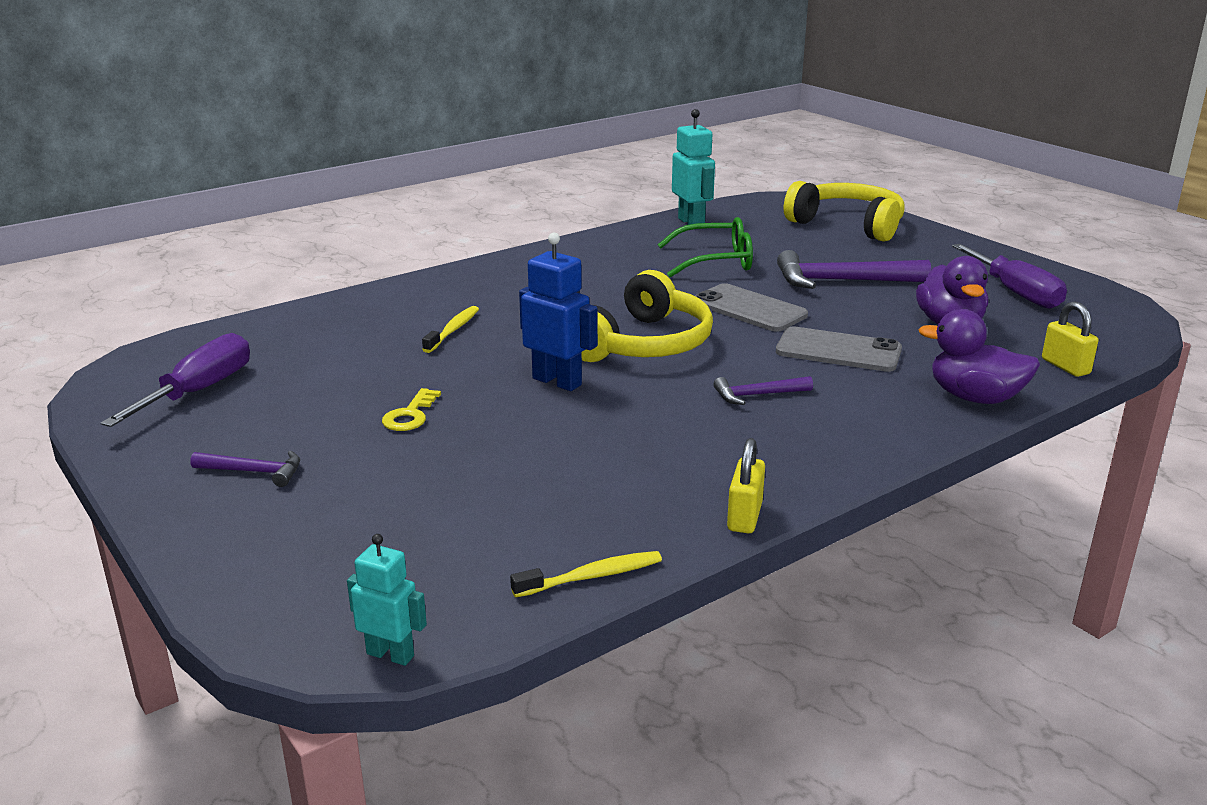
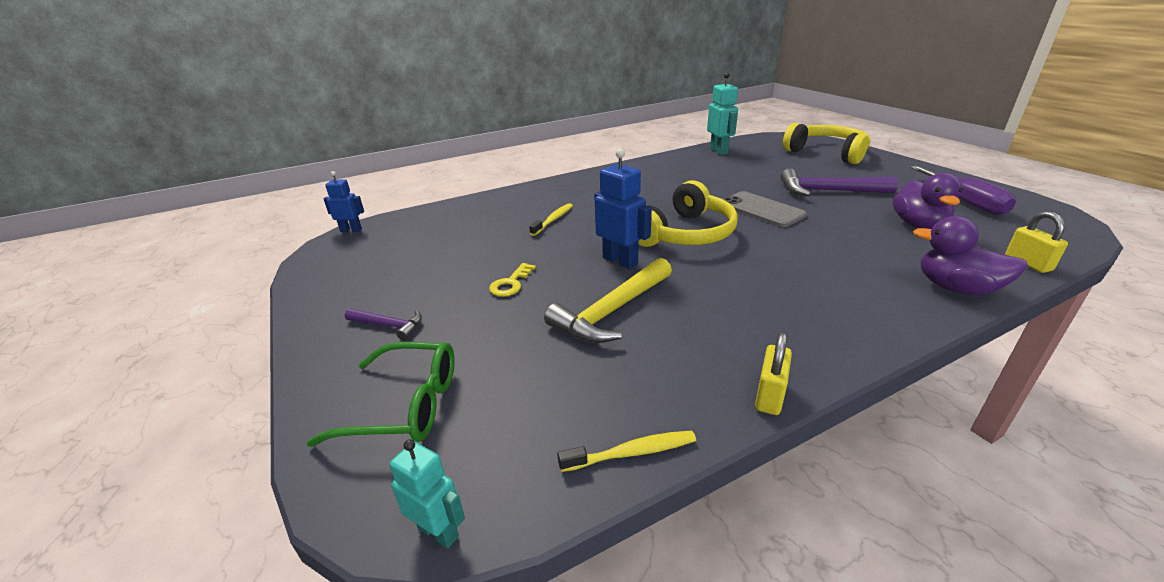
camera: 10 degrees right, 5 degrees up
(141, 353) = (351, 230): none -> blue robot
(199, 391) = (375, 259): purple screwdriver -> none
(553, 441) = (612, 311): none -> yellow hammer
(715, 261) = (735, 176): green glasses -> green glasses (404, 405)
(757, 395) = (773, 278): purple hammer -> none
(838, 351) = (833, 244): grey phone -> none

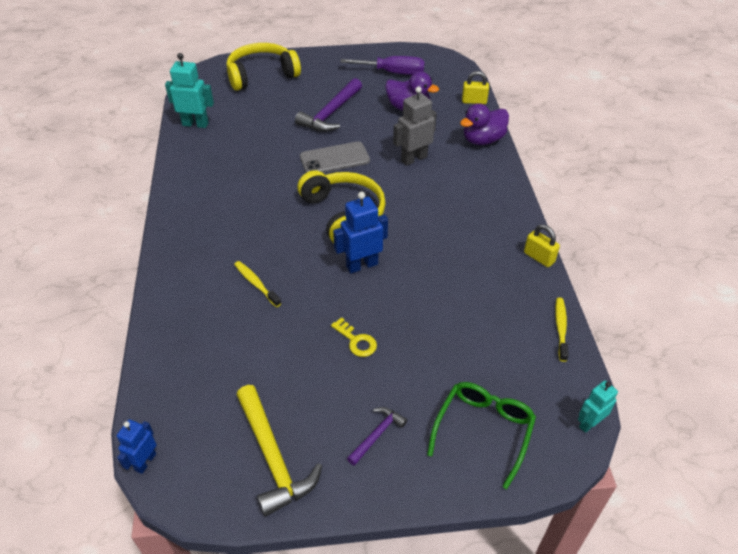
camera: 70 degrees left, 15 degrees up
(612, 311) = (428, 293): yellow hammer -> yellow hammer (273, 457)
(831, 249) = (414, 159): none -> grey robot

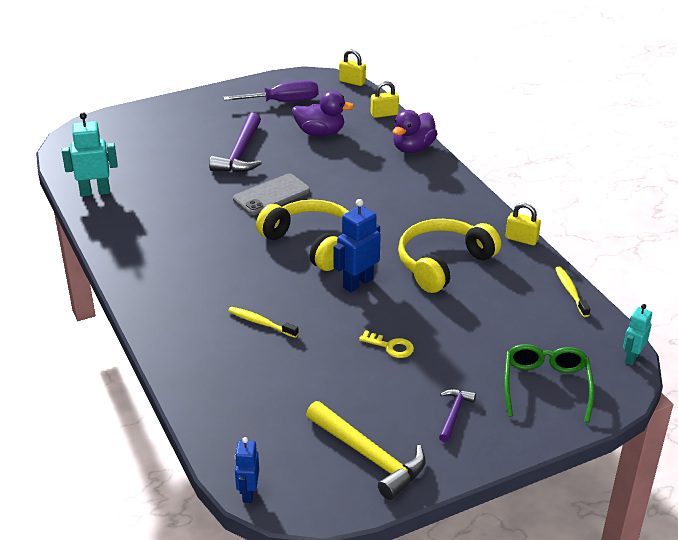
camera: 20 degrees left, 10 degrees down
(261, 75) = (138, 129): yellow headphones -> yellow headphones (443, 263)
(414, 159) = (353, 179): grey robot -> none
(461, 65) = (352, 82): none -> yellow padlock

